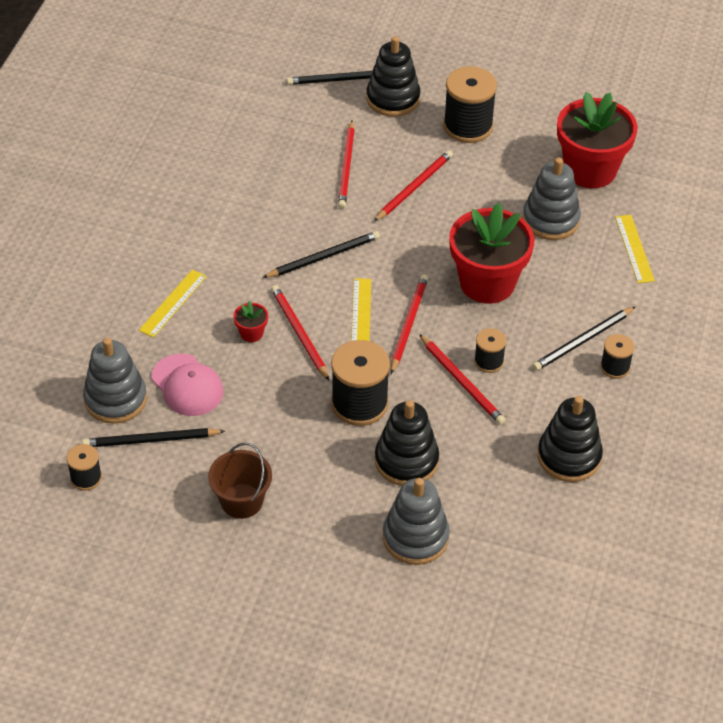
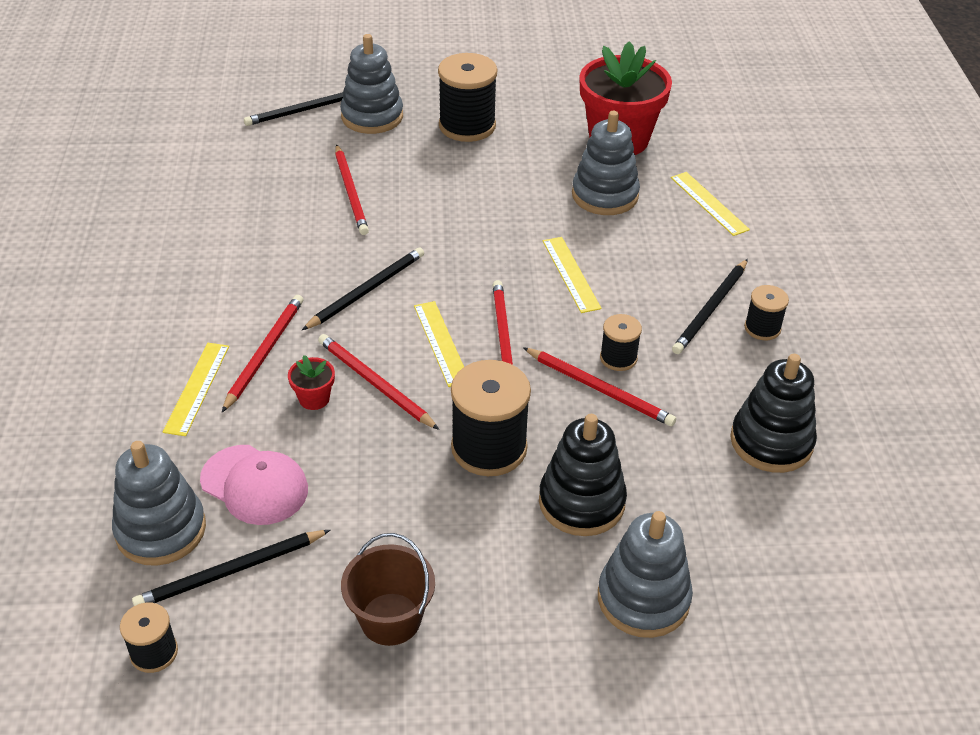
camera: 20 degrees left, 5 degrees down
(393, 99) = (372, 116): black stacking toy -> grey stacking toy
(414, 187) = (438, 196): red pencil -> red pencil (265, 353)
(487, 283) = (570, 274): red flower pot -> yellow ruler

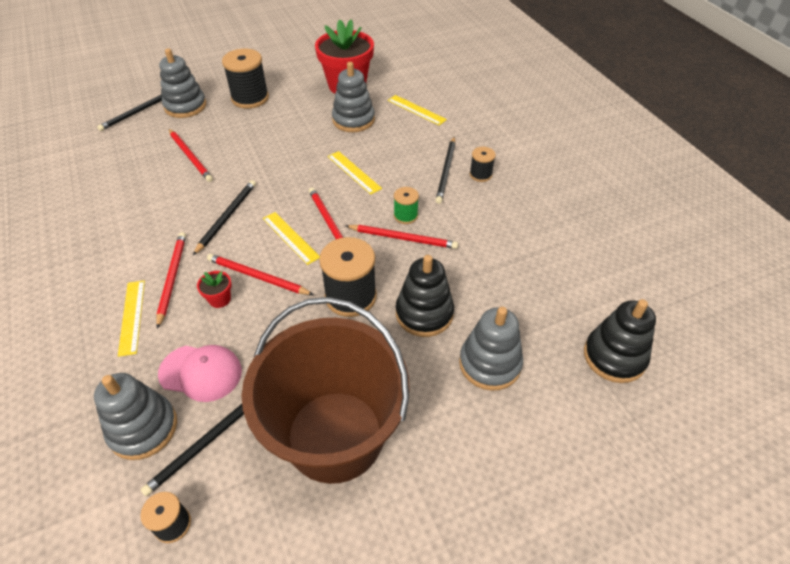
camera: 20 degrees left, 5 degrees up
(390, 619) = (335, 436): brown bucket -> brown bucket, size x2.23
(618, 358) = (405, 216): black spool -> green spool
(771, 442) = (517, 241): black stacking toy -> black stacking toy (614, 357)

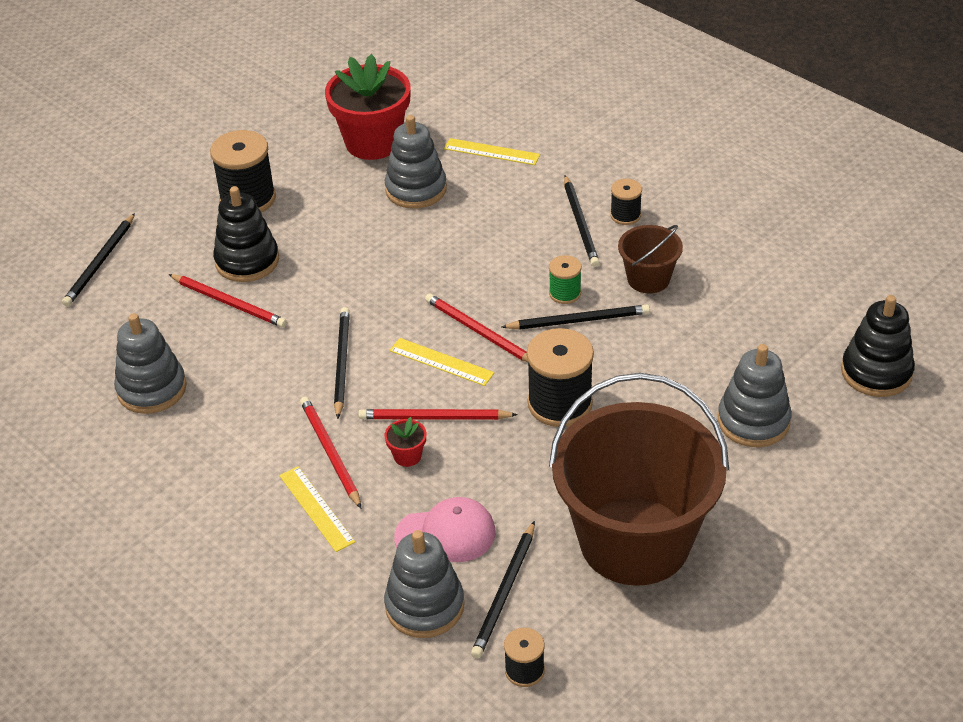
camera: 20 degrees left, 5 degrees down
(185, 106) = (162, 236): grey stacking toy -> grey stacking toy (152, 389)
(354, 172) = (464, 259): yellow ruler -> none
(403, 238) = (578, 320): red pencil -> black pencil
(424, 313) = (654, 394): black stacking toy -> black stacking toy (247, 261)
(471, 223) = (648, 279): none -> brown bucket

